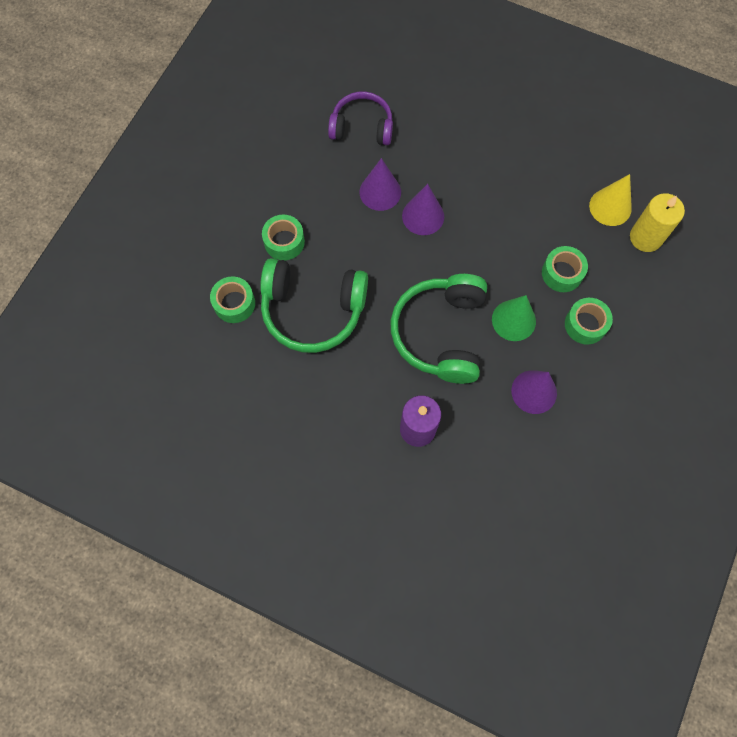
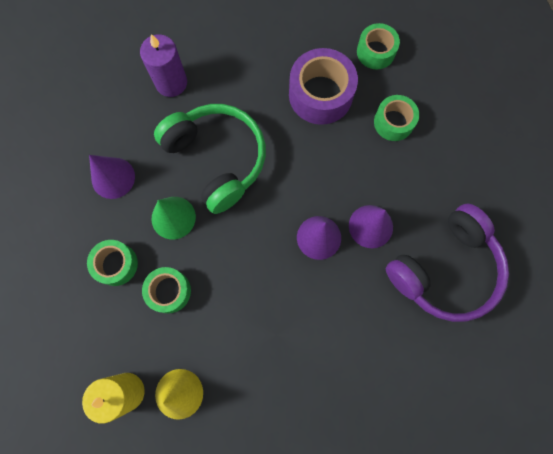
camera: 135 degrees right, 5 degrees up
(313, 310) = (320, 94): green headphones -> purple tape
(362, 127) = (445, 269): purple headphones -> purple headphones, size x1.52

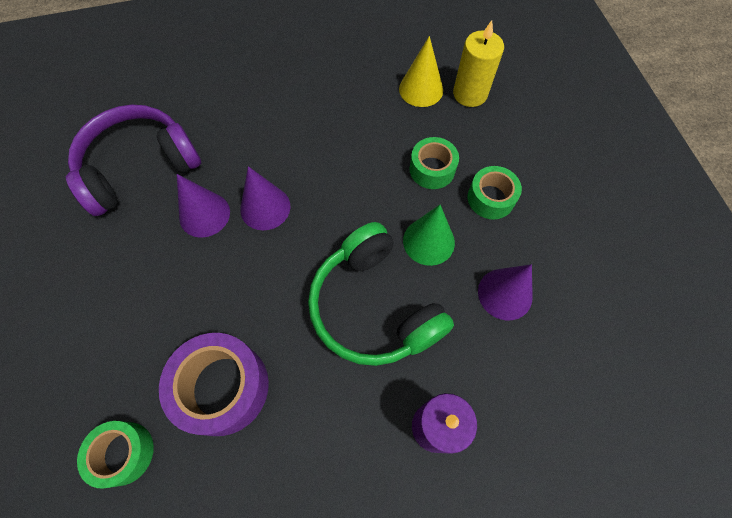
camera: 175 degrees left, 10 degrees down
(393, 122) = (136, 337): green tape -> none

